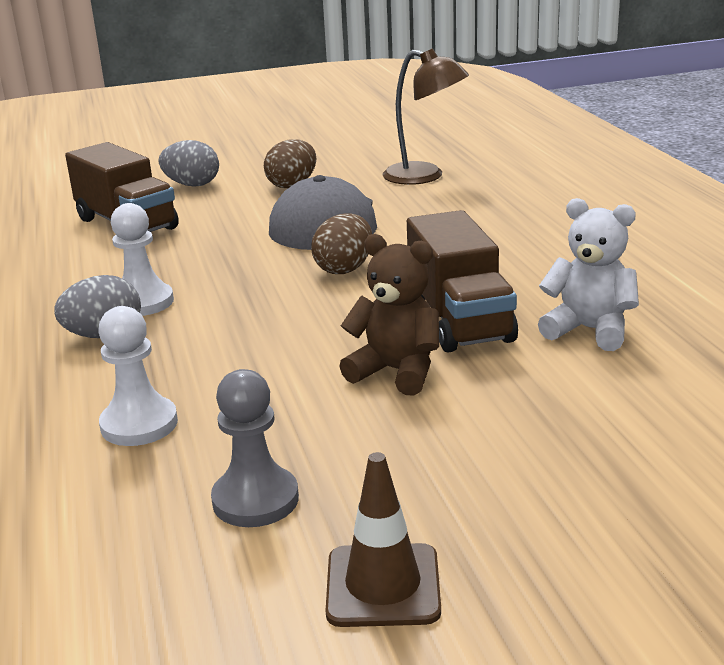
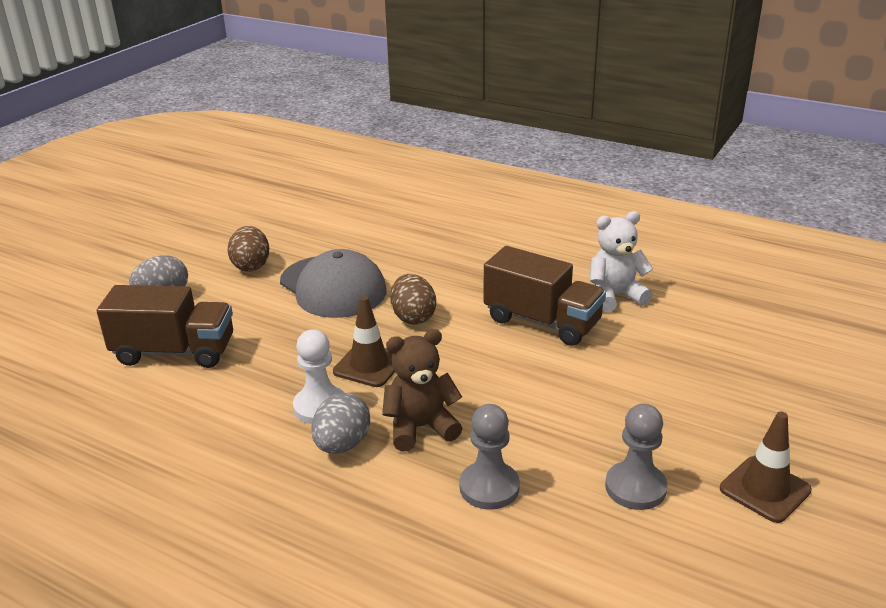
camera: 45 degrees left, 5 degrees up
(139, 424) = (489, 487): white pawn -> grey pawn
(236, 289) = (369, 365): none -> brown traffic cone
(396, 371) = (567, 371): brown teddy bear -> brown teddy bear (420, 427)
(425, 176) = (338, 224): brown lamp -> none

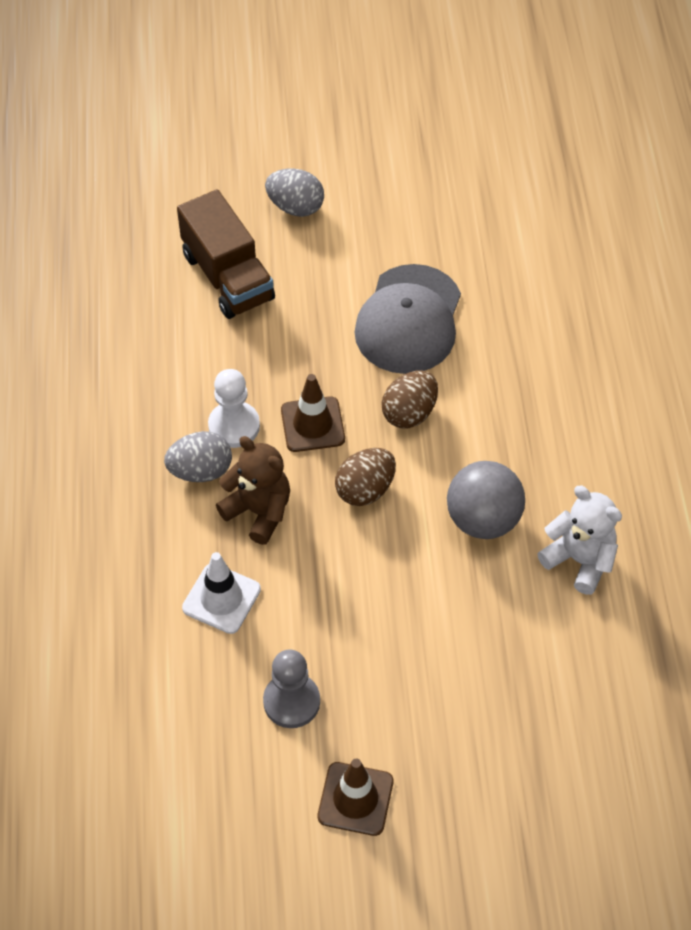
camera: 55 degrees right, 25 degrees up
(251, 265) = (392, 233): brown egg -> brown egg (365, 489)
(489, 487) = (221, 599): grey pawn -> white traffic cone
(542, 321) = (483, 519): brown truck -> grey ball

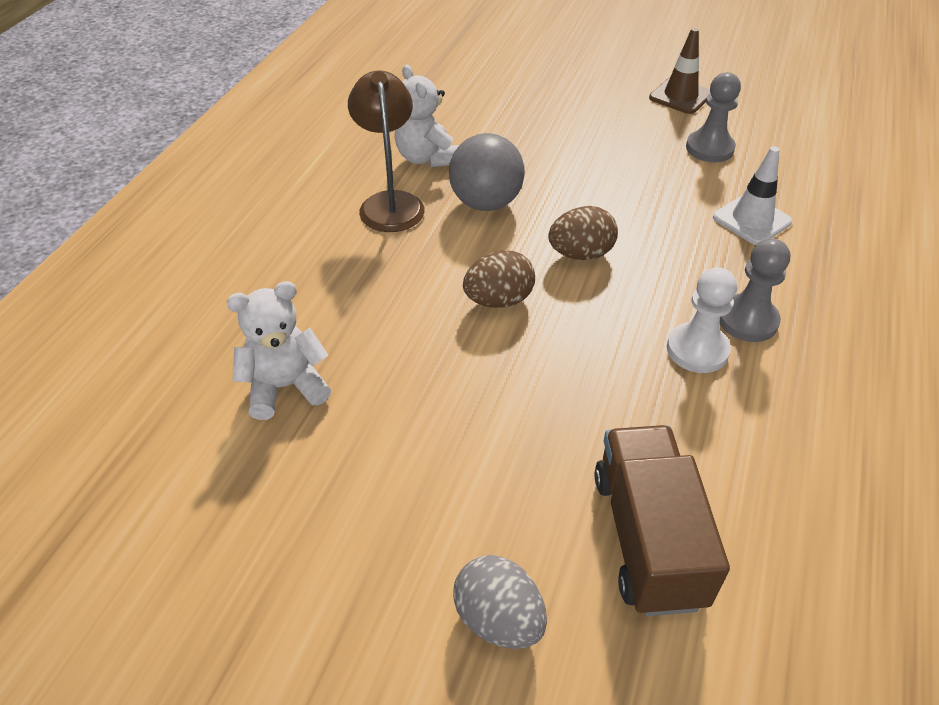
camera: 155 degrees left, 10 degrees down
(200, 471) = (747, 320): grey egg -> grey pawn
(258, 511) = (695, 269): brown teddy bear -> none
(312, 424) = (607, 323): brown traffic cone -> none
(409, 320) = (438, 391): grey cap -> none
(516, 284) = (285, 387): none -> white teddy bear
(570, 483) = (390, 203): none -> brown lamp

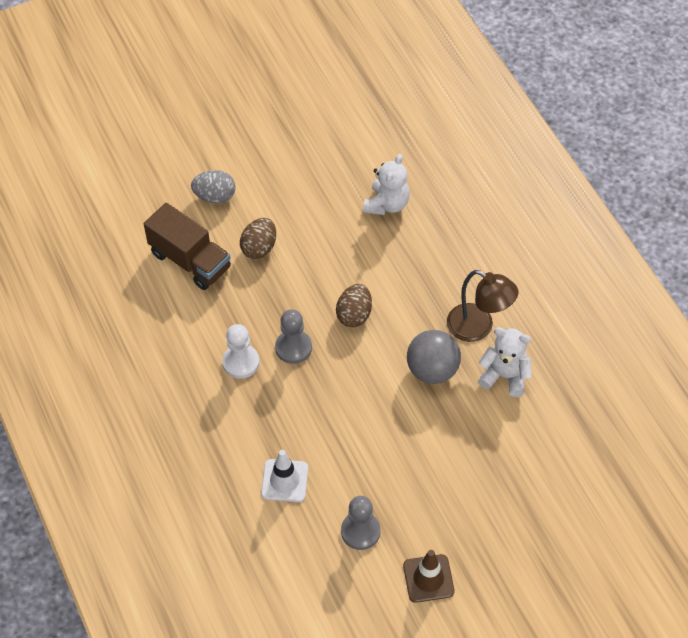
camera: 135 degrees right, 10 degrees up
(580, 254) = (347, 376): brown egg -> brown egg (259, 248)
(747, 320) = (232, 400): grey pawn -> grey pawn (293, 348)

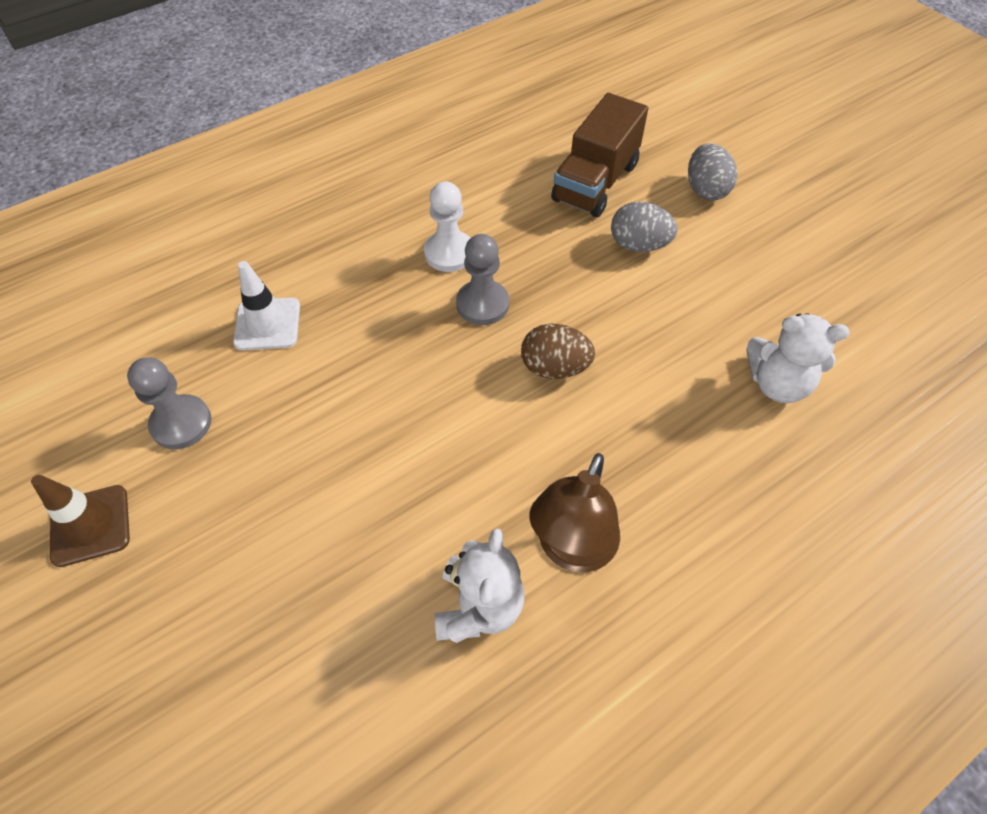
camera: 80 degrees right, 0 degrees up
(259, 248) = (638, 245): brown egg -> grey egg
(432, 370) = (473, 487): grey ball -> none

